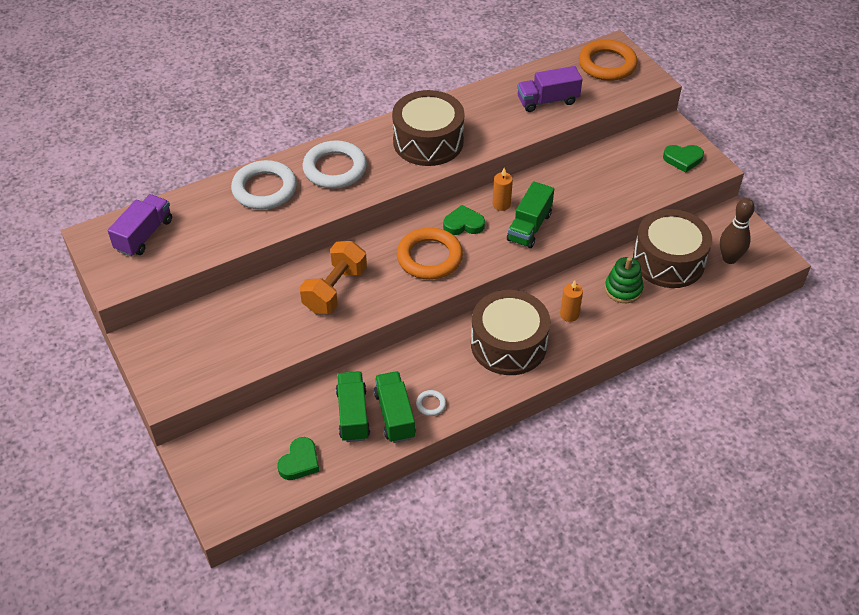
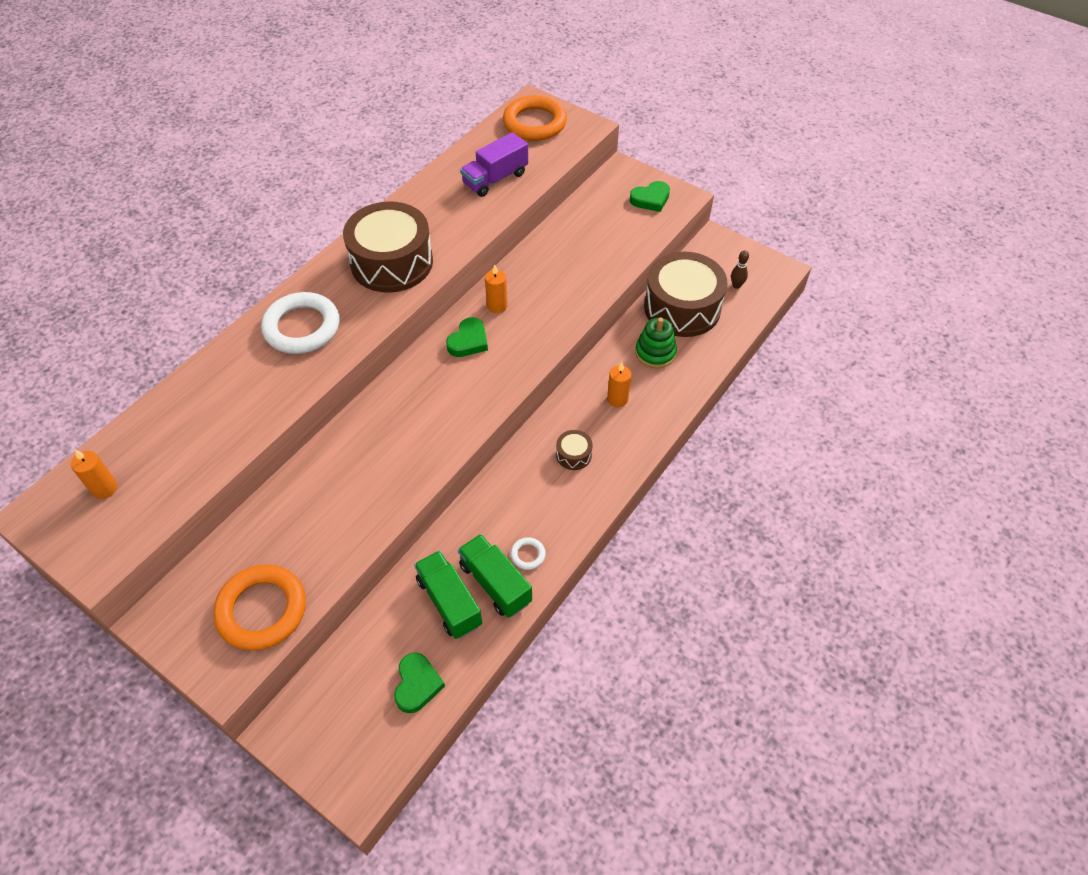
camera: 25 degrees left, 5 degrees up
(144, 235) = (104, 488): purple truck -> orange candle
(264, 189) = (230, 379): white ring -> none
(335, 290) = (365, 467): orange dumbbell -> none
(429, 257) = (451, 391): orange ring -> orange ring (262, 610)
(463, 224) = (468, 341): green heart -> green heart turned 150 degrees clockwise
(508, 344) = (573, 455): brown drum -> brown drum, size x0.41
(529, 227) = (538, 320): green truck -> none
(729, 258) = (736, 285): brown bowling pin -> brown bowling pin, size x0.54

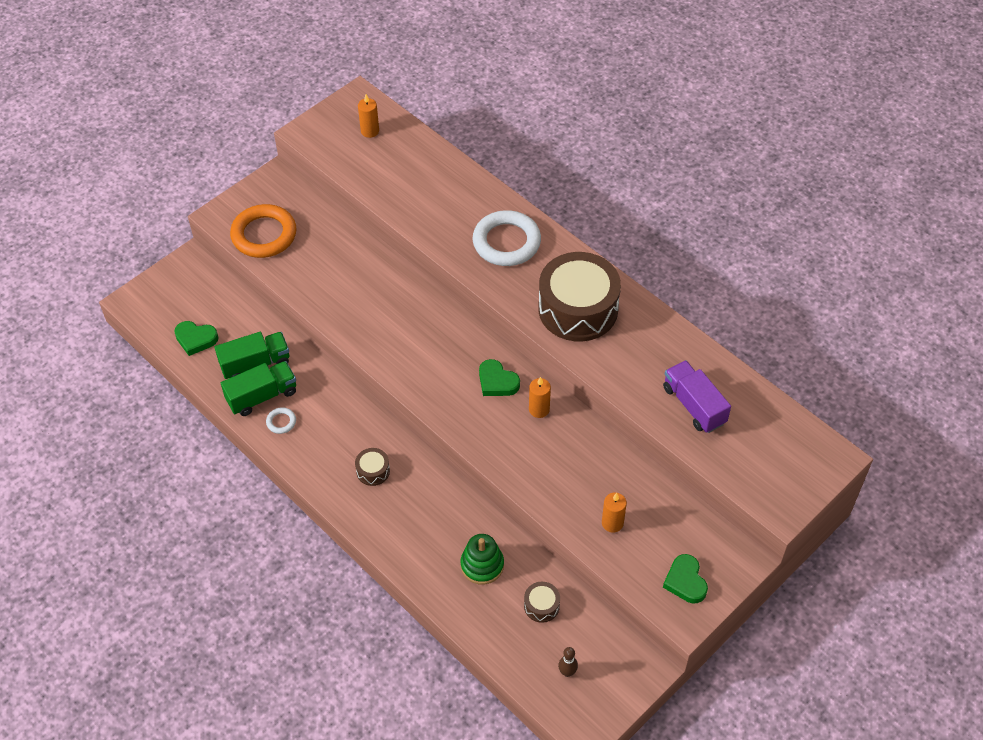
camera: 100 degrees right, 0 degrees up
(534, 123) = (792, 455): orange ring -> none
(617, 399) = (429, 519): orange candle -> orange candle (612, 523)
(682, 308) = (541, 606): brown drum -> brown drum, size x0.41

